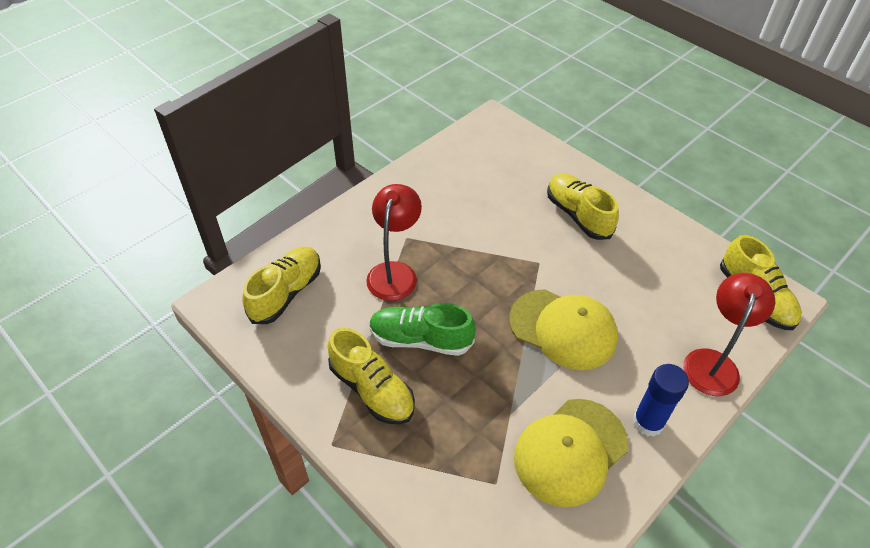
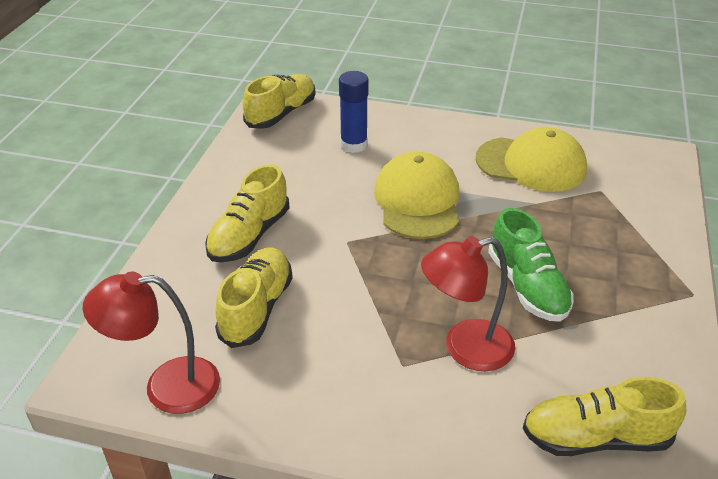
camera: 120 degrees left, 10 degrees down
(372, 389) = (615, 294): yellow shoe -> yellow shoe (257, 308)
(648, 422) = (463, 137): blue glue stick -> blue glue stick (354, 145)
(713, 362) = (374, 121): red lamp -> red lamp (166, 386)

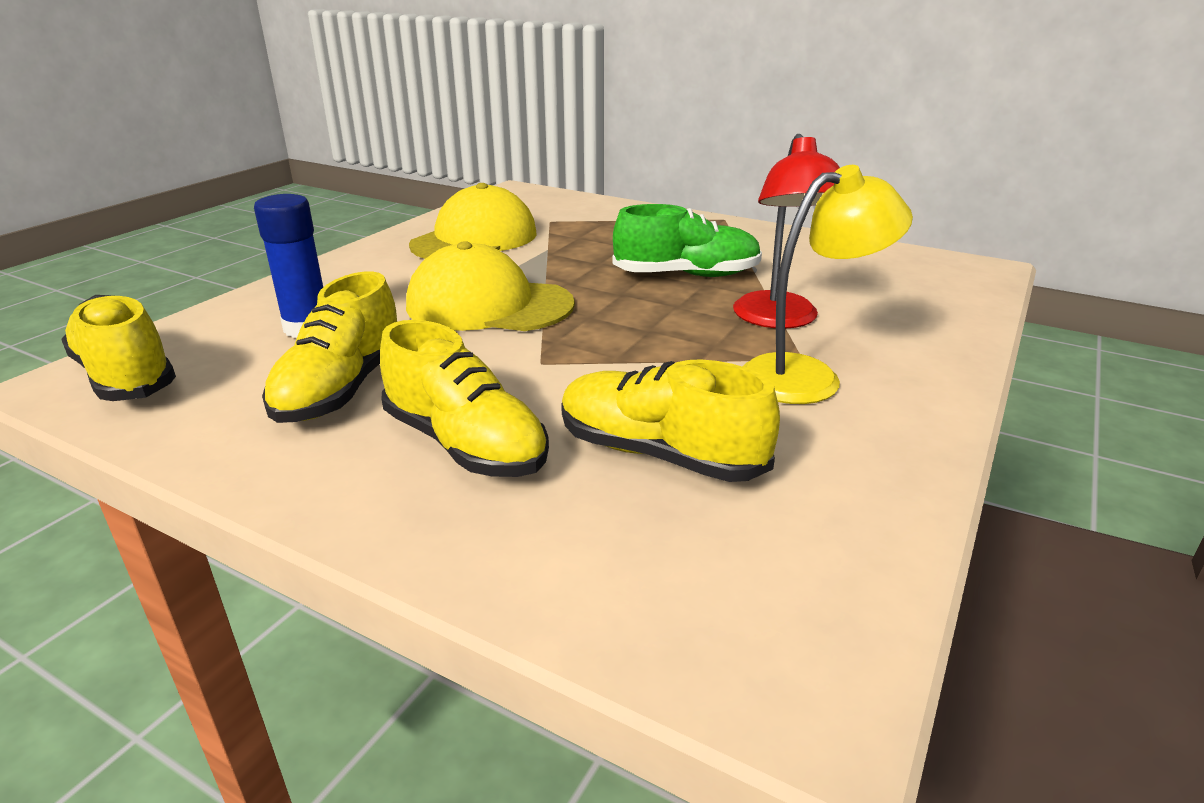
camera: 75 degrees left, 10 degrees down
(166, 386) = (835, 570): red lamp -> none
(374, 369) = (808, 376): none -> yellow lamp
(595, 438) = (906, 284): yellow shoe -> yellow shoe (341, 389)

